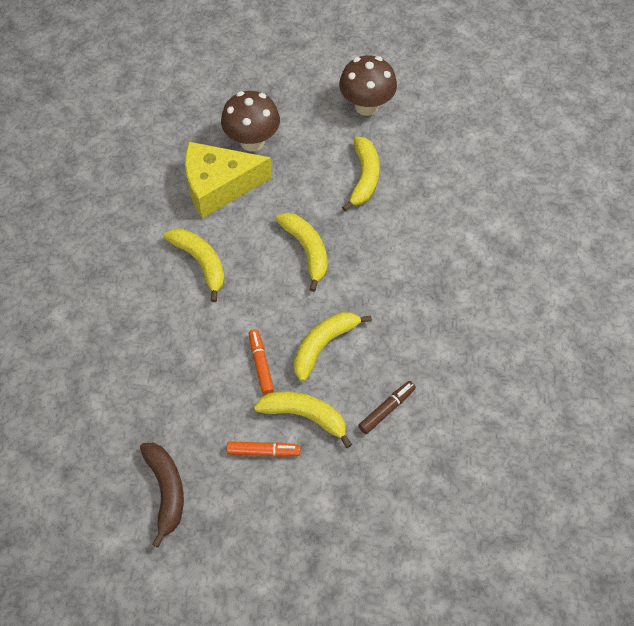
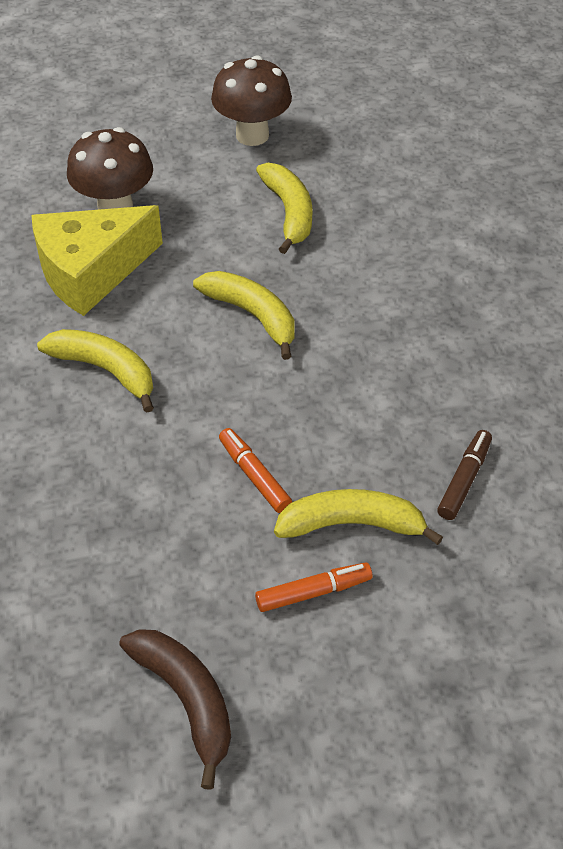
camera: 20 degrees left, 10 degrees down
(323, 345) = (333, 424): yellow banana -> none

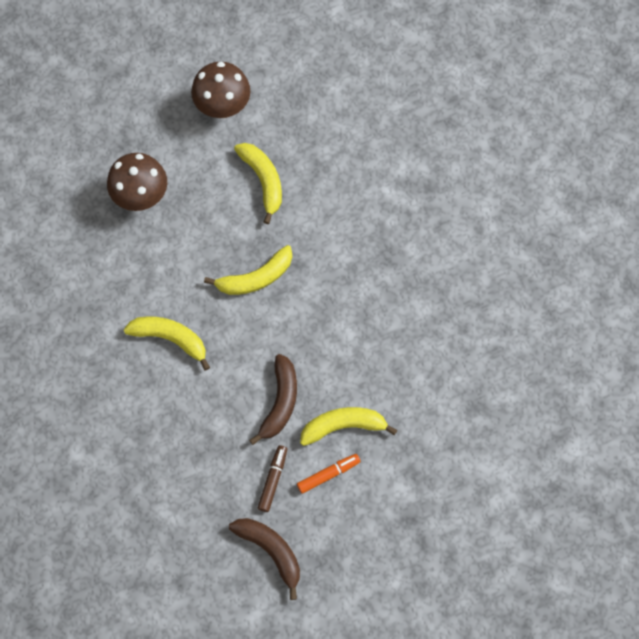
camera: 10 degrees left, 20 degrees up
(91, 271) = (139, 257): yellow cheese -> none
(252, 315) = (255, 278): yellow banana -> yellow banana turned 120 degrees clockwise
(254, 475) = (280, 402): orange marker -> brown banana
(464, 480) = (405, 384): brown marker -> brown marker (273, 480)

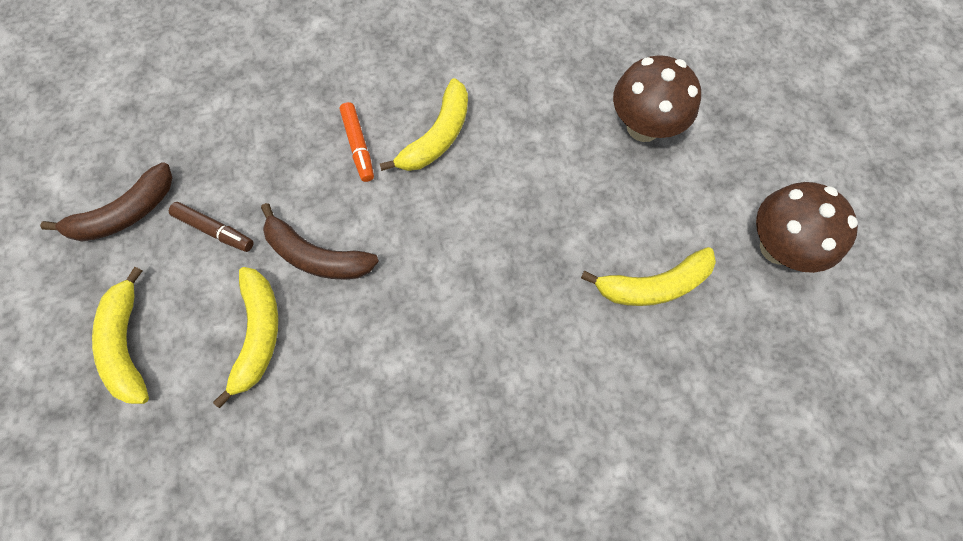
camera: 100 degrees right, 0 degrees up
(255, 278) = (503, 251): yellow banana -> yellow banana (127, 344)
(328, 474) = (197, 302): orange marker -> orange marker (358, 146)

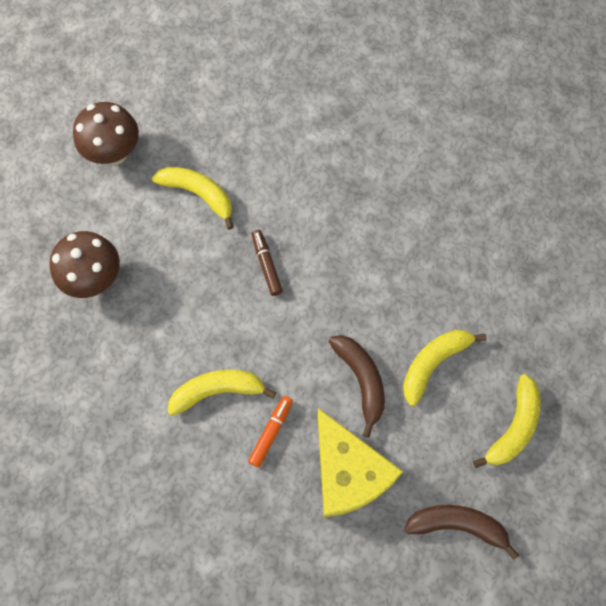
camera: 135 degrees left, 0 degrees up
(215, 230) = (409, 456): brown marker -> brown marker (266, 265)
(261, 172) = (348, 472): none -> yellow cheese

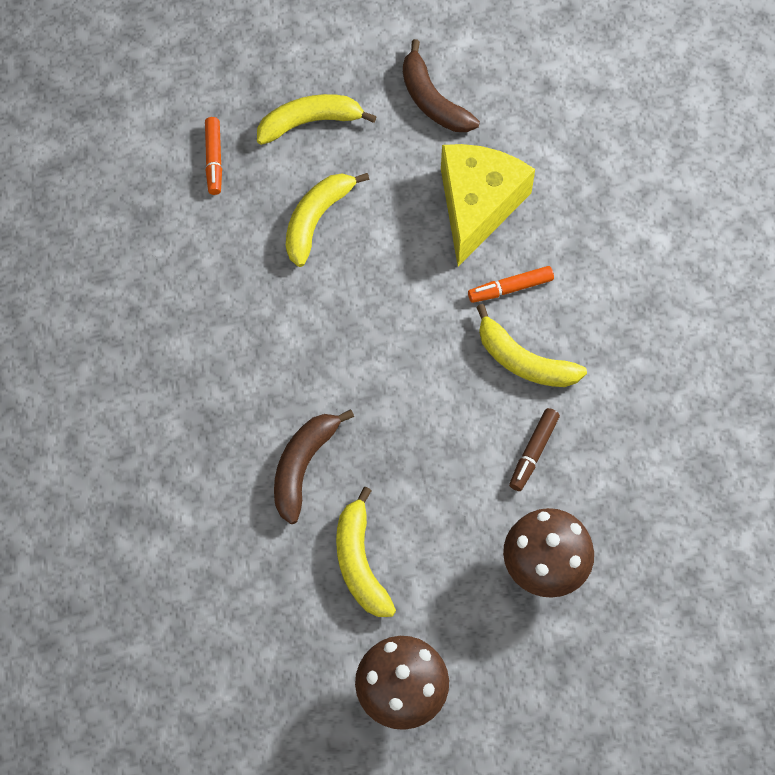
camera: 135 degrees left, 5 degrees down
(266, 265) = (367, 431): brown marker -> brown marker (533, 452)
(361, 380) = (391, 260): brown banana -> brown banana (303, 466)
(433, 363) = (316, 220): yellow banana -> yellow banana turned 120 degrees clockwise
(537, 343) = (214, 160): none -> orange marker

